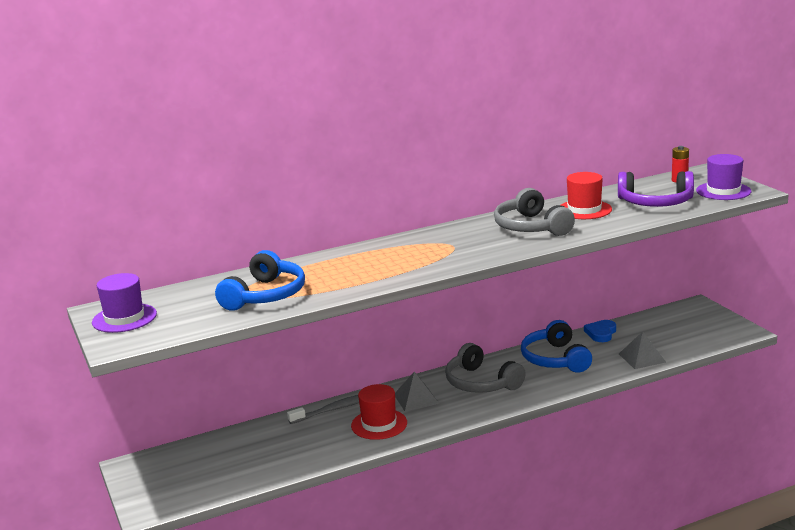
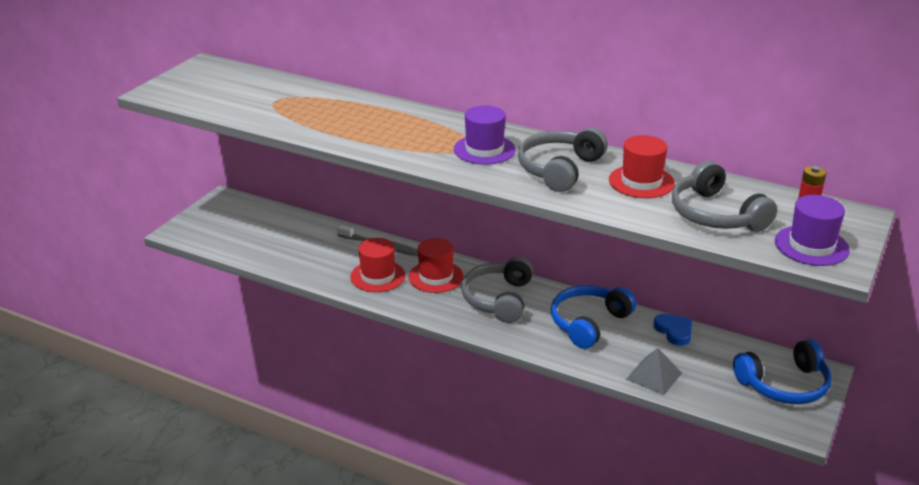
camera: 50 degrees right, 10 degrees up
(124, 318) = (198, 77): purple hat -> purple hat (484, 150)
(265, 295) = (284, 109): blue headphones -> blue headphones (784, 385)
(416, 399) = (436, 277): grey pyramid -> red hat
(601, 333) = (674, 331): blue heart -> blue heart turned 75 degrees clockwise
(655, 203) = (715, 214): purple headphones -> grey headphones

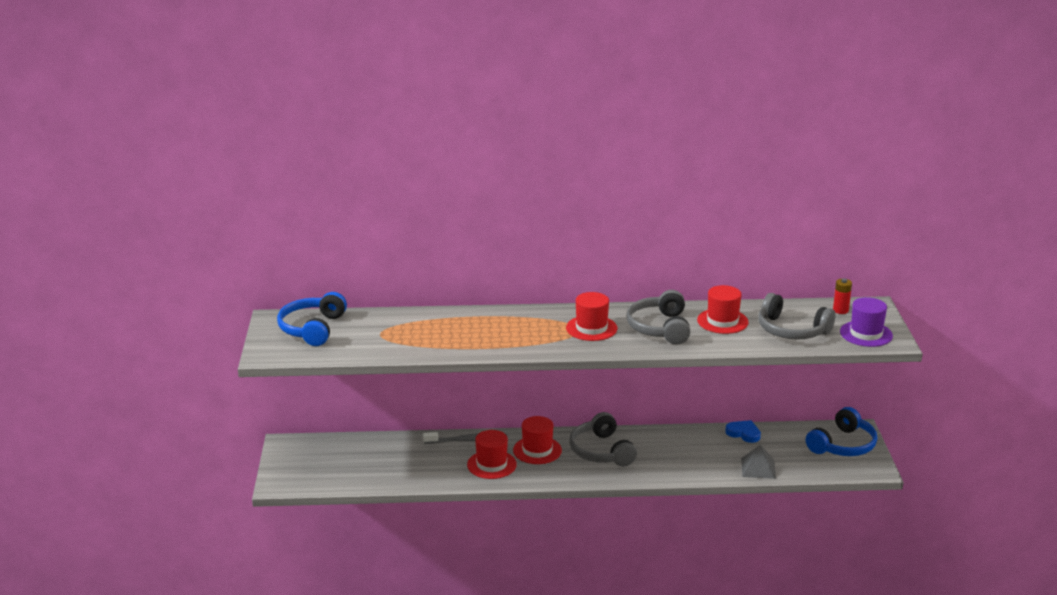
camera: 30 degrees left, 5 degrees down
(484, 150) = (591, 328): purple hat -> red hat
(588, 323) = (681, 447): blue headphones -> blue headphones (312, 328)

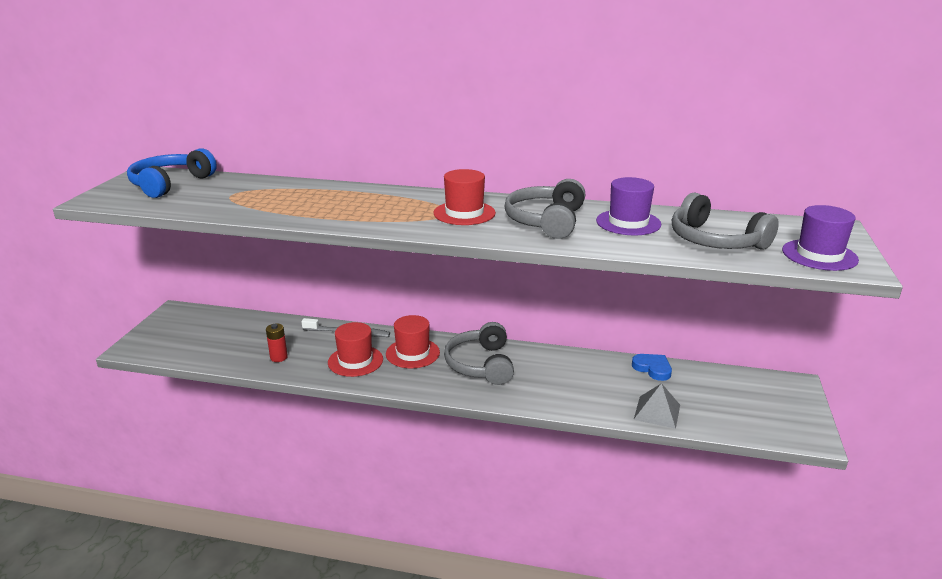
camera: 15 degrees right, 0 degrees up
(722, 321) = (628, 222): red hat -> purple hat
(840, 310) = (788, 227): red battery -> red battery (279, 357)
(843, 445) = (773, 400): blue headphones -> none

